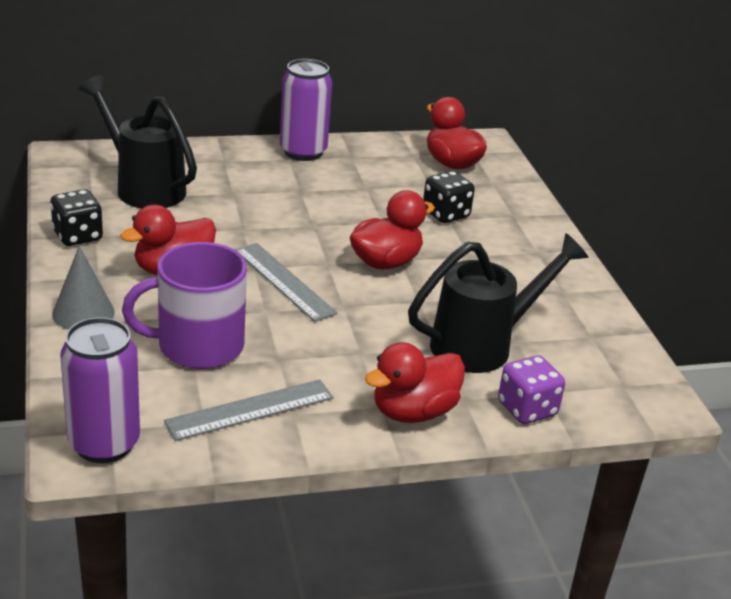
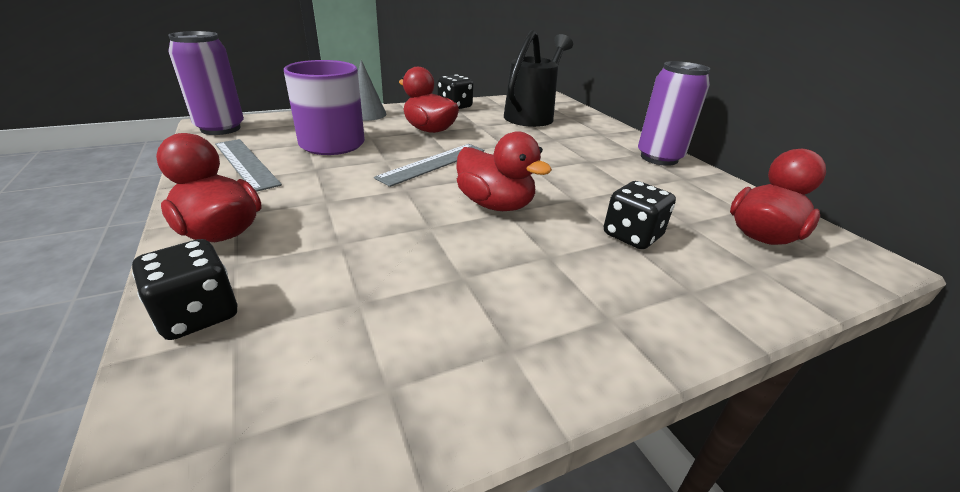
camera: 80 degrees right, 0 degrees up
(482, 345) = (347, 272): black watering can -> none
(527, 409) = (198, 314): purple dice -> black dice

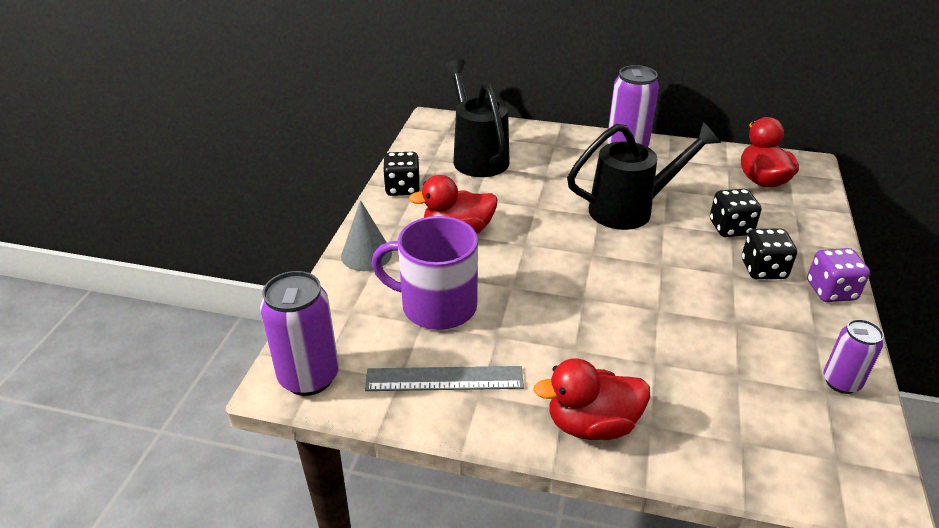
camera: 50 degrees left, 5 degrees up
(198, 314) = (711, 456): black dice -> black dice (763, 269)
(423, 402) = (841, 382): none -> purple can
(433, 163) = (544, 262): grey ruler -> none
(495, 205) = (646, 264): red duck -> none
(567, 179) = (630, 209): none -> black watering can
(627, 342) = (831, 291): none -> purple dice

